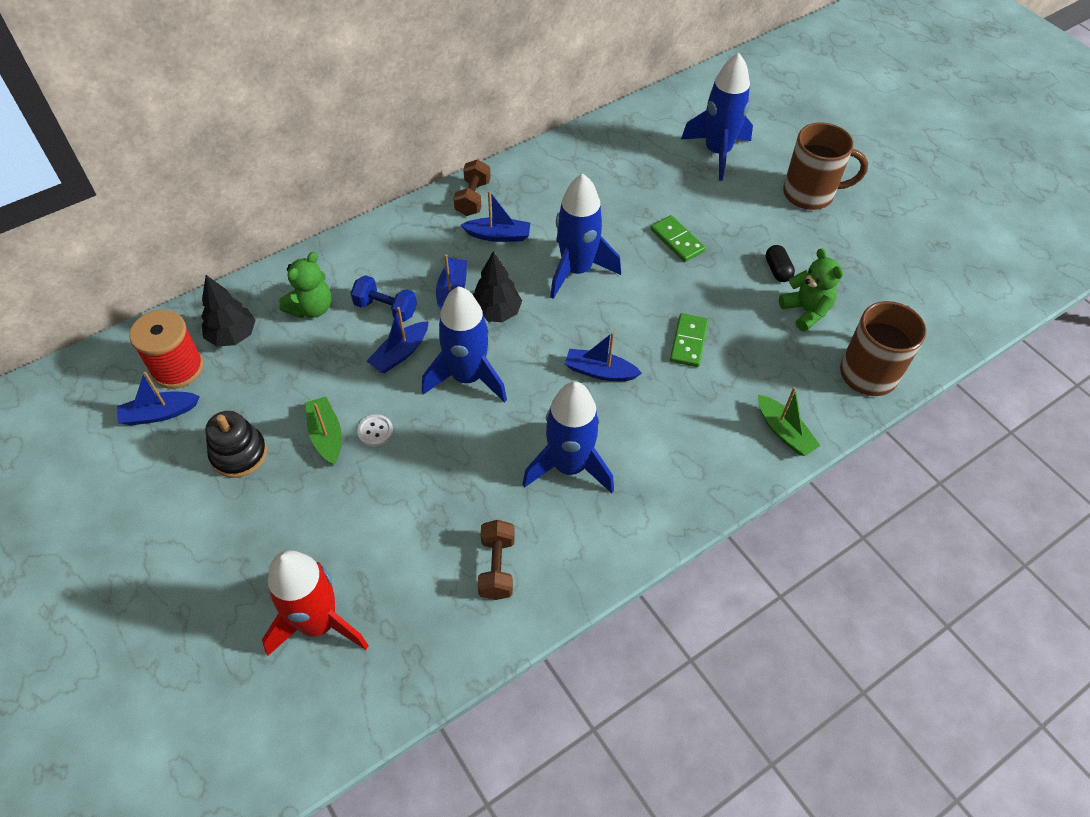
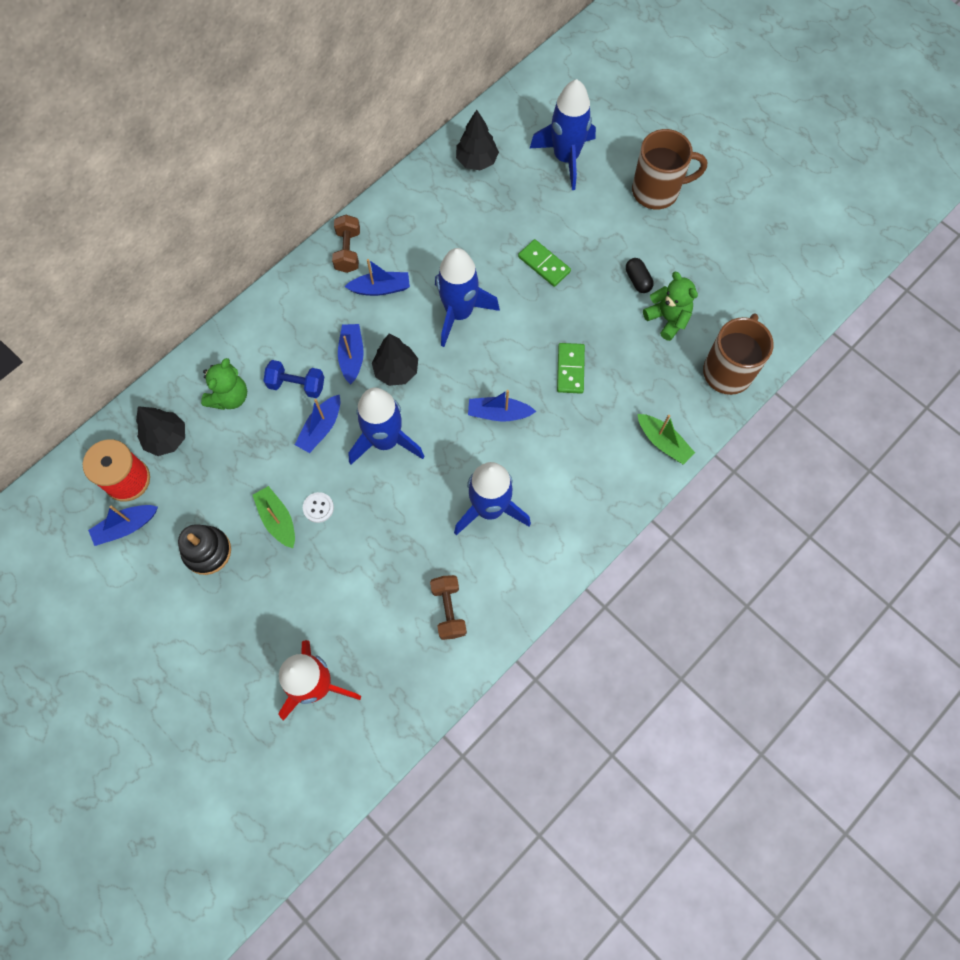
camera: 10 degrees left, 15 degrees up
(624, 142) = (476, 160): none -> black tree

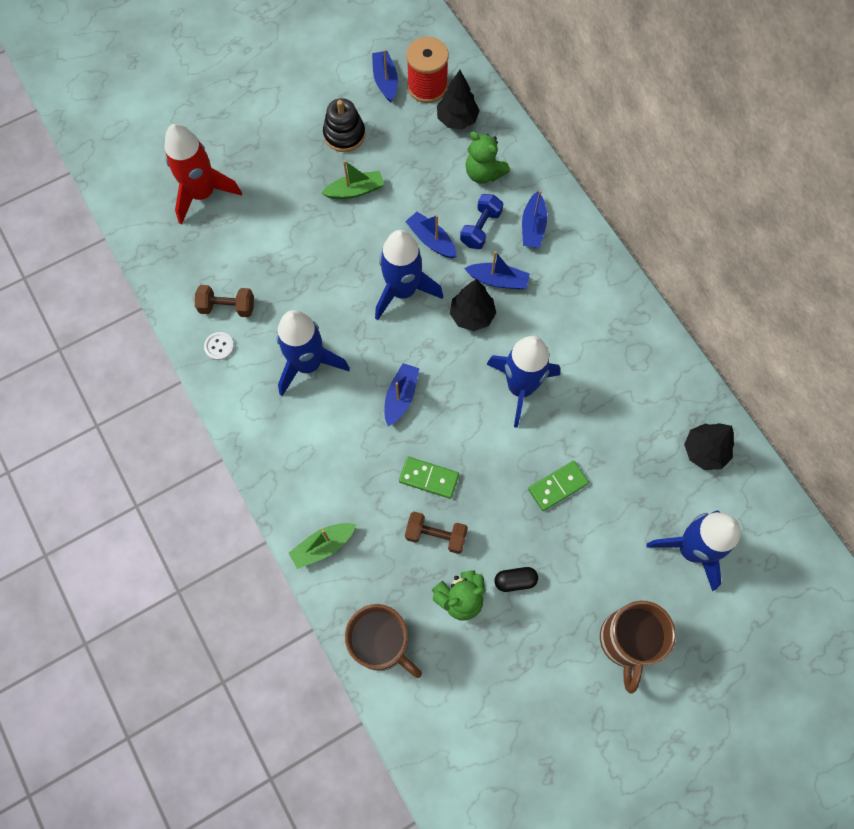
camera: 105 degrees right, 0 degrees up
(318, 508) = (355, 224): white button -> white button (219, 346)
(348, 251) = (616, 300): brown dumbbell -> brown dumbbell (436, 535)
(380, 288) = (566, 321): blue boat -> blue boat (533, 227)

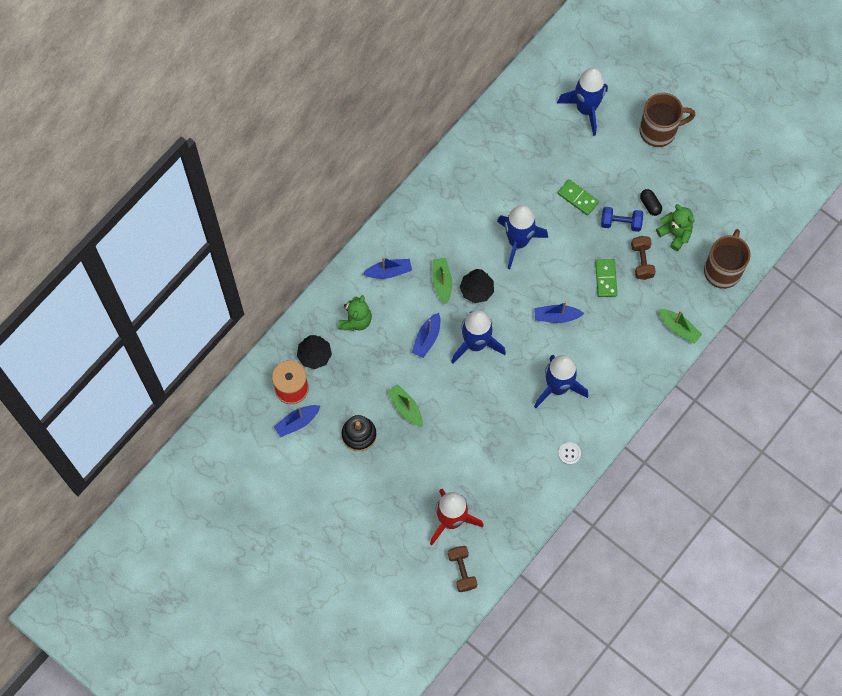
camera: 110 degrees left, 0 degrees up
(227, 307) = (537, 461): brown dumbbell -> brown dumbbell (462, 571)
(480, 228) = (404, 307): blue dumbbell -> blue dumbbell (620, 223)
(498, 280) = (442, 282): blue boat -> green boat
(704, 451) = (517, 117): black tree -> none

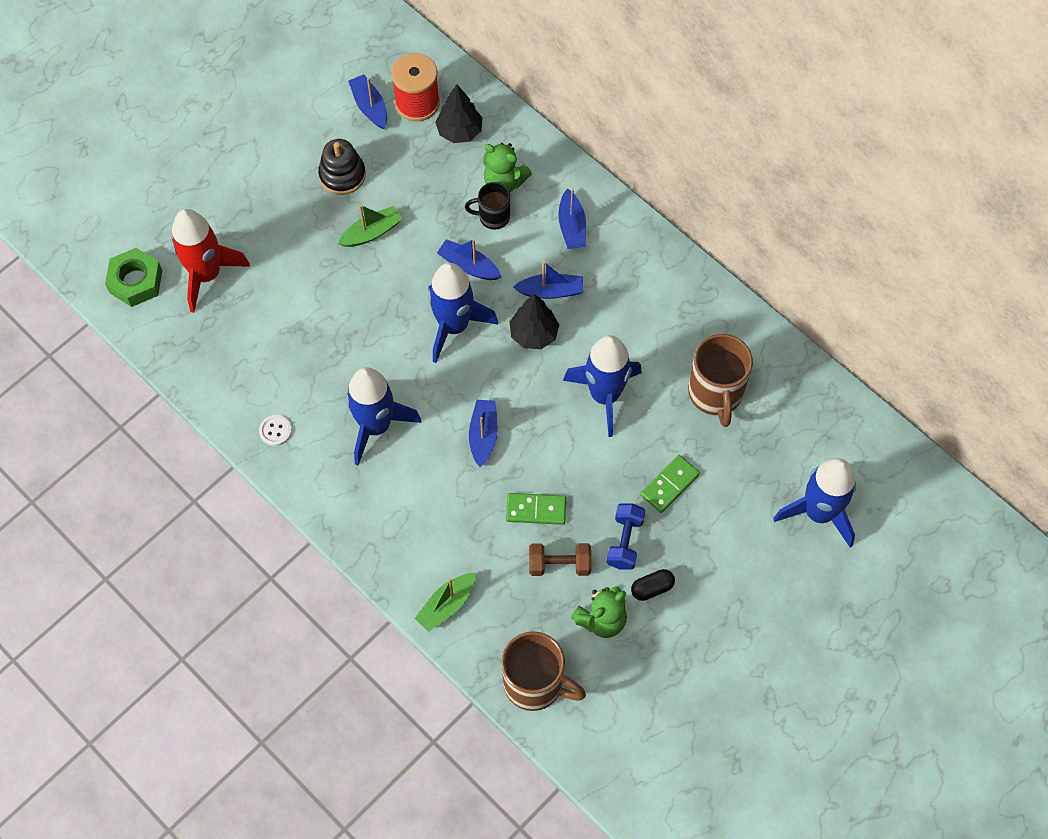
camera: 95 degrees right, 5 degrees down
(385, 325) = (493, 217): none -> black mug
(442, 282) = (550, 291): green boat -> blue boat
(462, 571) = (135, 281): brown dumbbell -> green nut
(659, 131) = (778, 617): brown mug -> brown mug (715, 394)

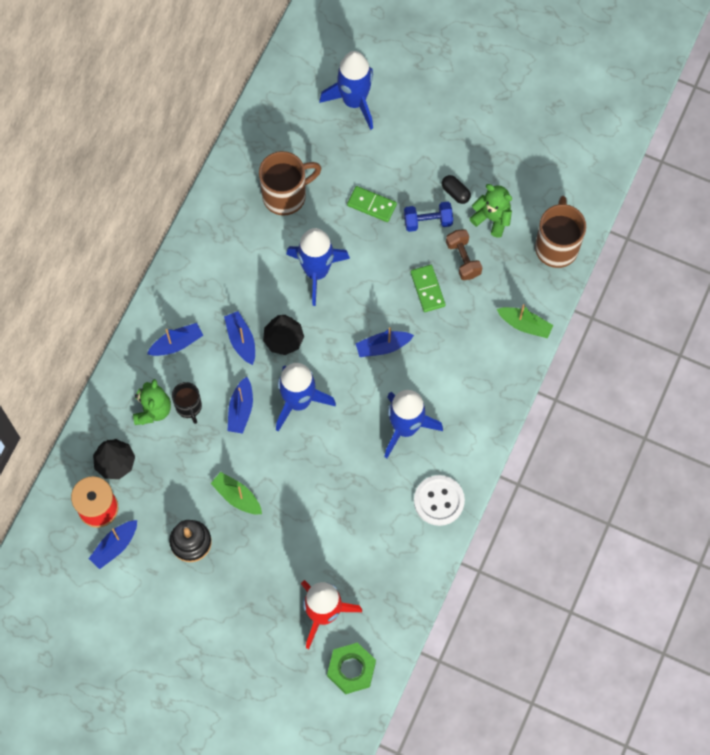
camera: 110 degrees left, 5 degrees up
(275, 431) = (439, 501): white button -> white button, size x1.90

